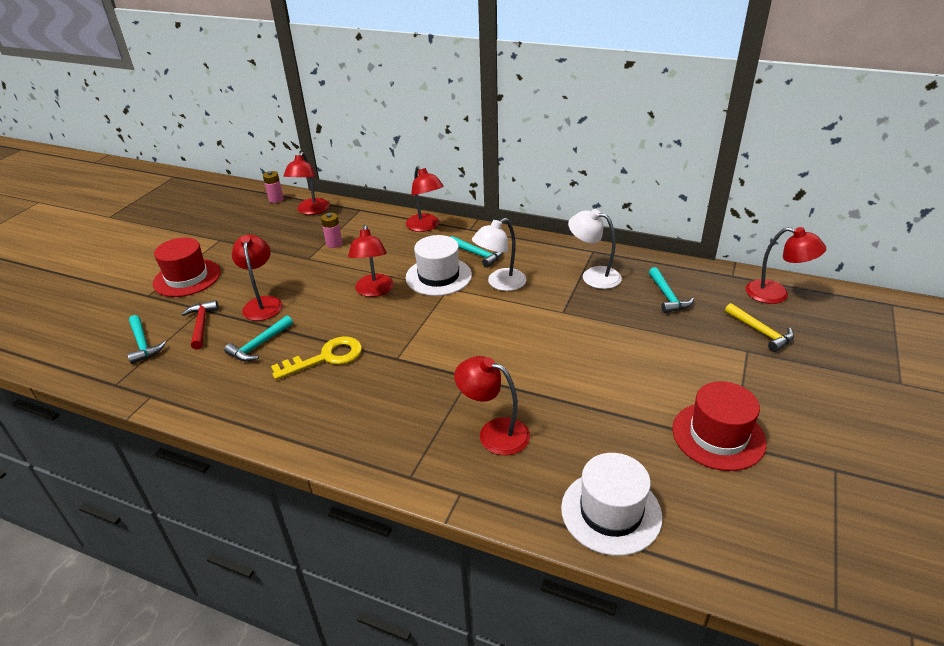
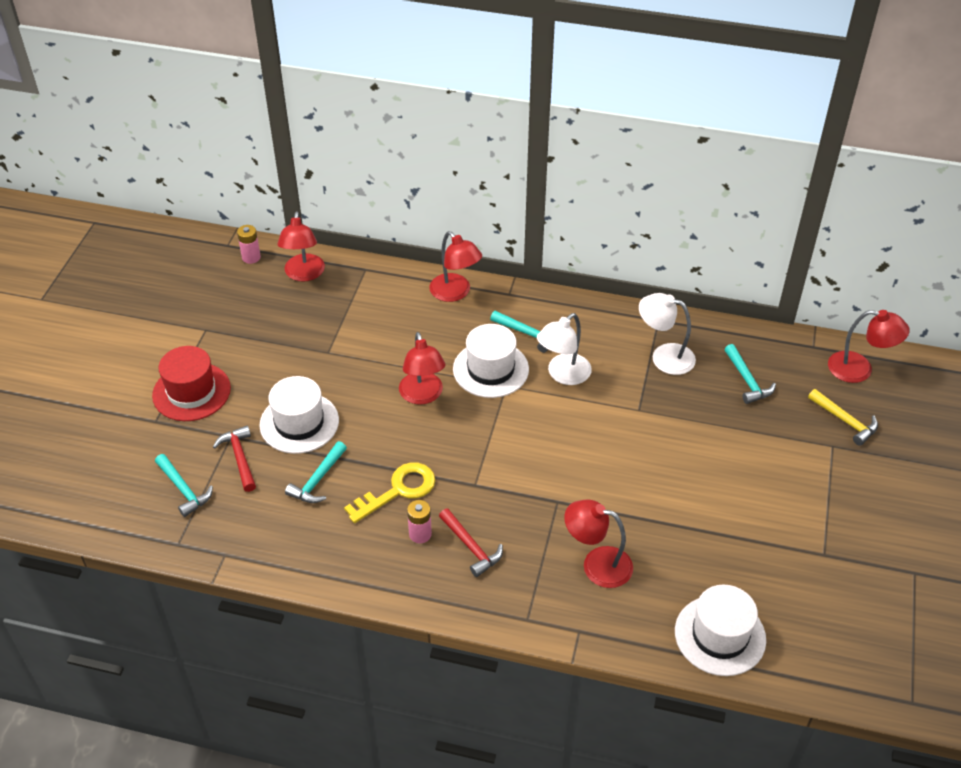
camera: 10 degrees left, 10 degrees up
(263, 303) = (299, 423): red lamp -> white hat
(334, 244) = (352, 327): pink battery -> pink battery (420, 534)
(376, 408) = (471, 547): none -> red hammer
(718, 436) = (809, 547): red hat -> none

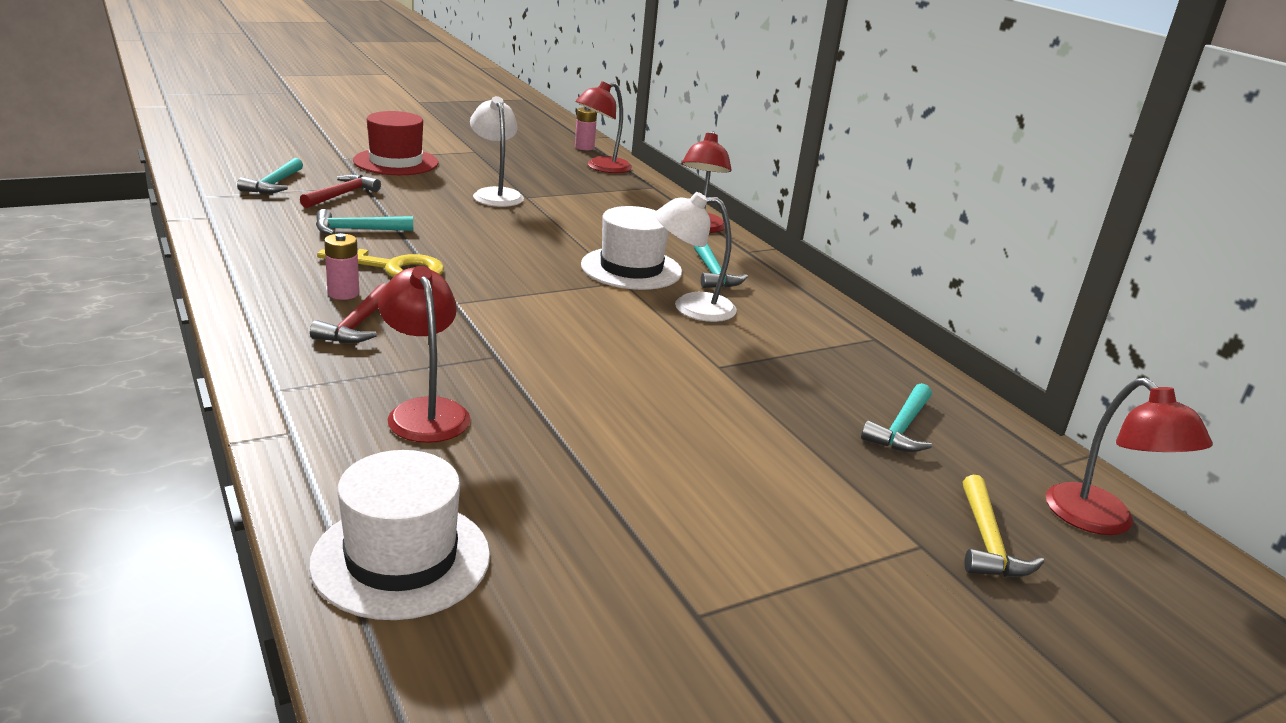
camera: 45 degrees right, 20 degrees down
(299, 423) = (420, 206): white hat -> none
(422, 396) = (540, 247): red lamp -> none
(664, 356) = (828, 358): white lamp -> white lamp (495, 194)

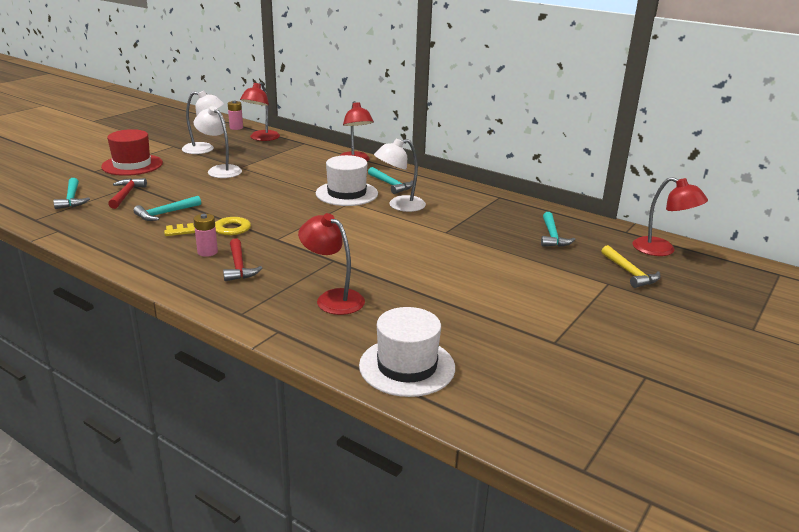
camera: 25 degrees left, 0 degrees up
(508, 164) = (204, 149): none -> white lamp

